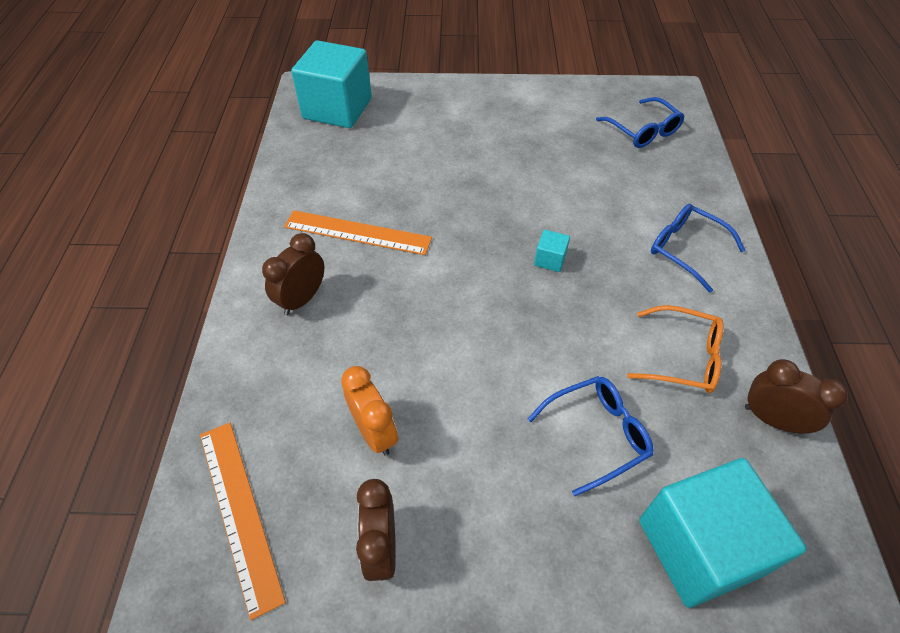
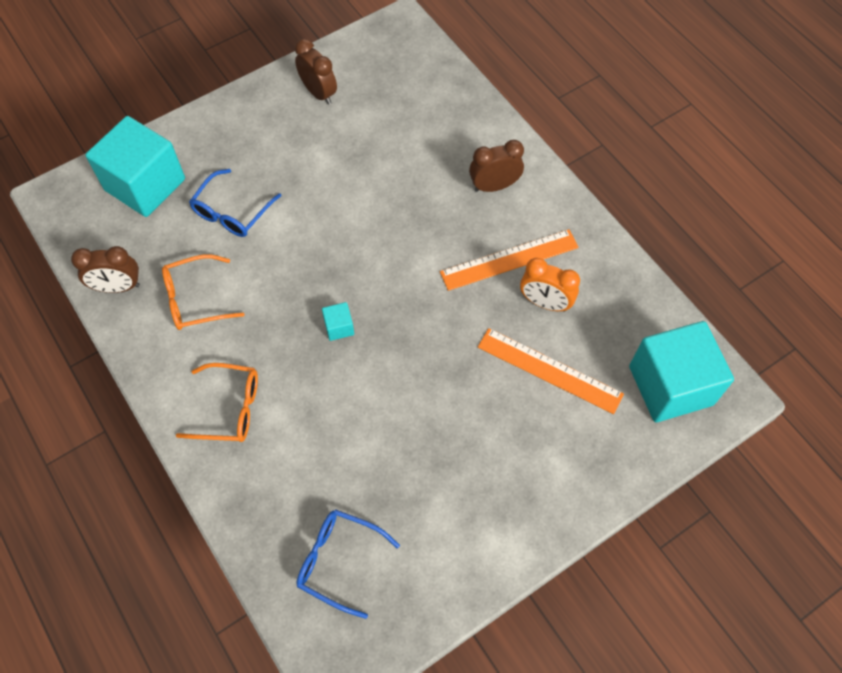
camera: 145 degrees right, 10 degrees up
(239, 512) = (405, 66): orange ruler -> orange ruler (549, 370)
(302, 299) = (494, 186): brown clock -> brown clock turned 105 degrees counterclockwise
(374, 432) = (369, 138): orange clock -> orange clock (545, 303)
(686, 249) = (229, 408): blue glasses -> orange glasses

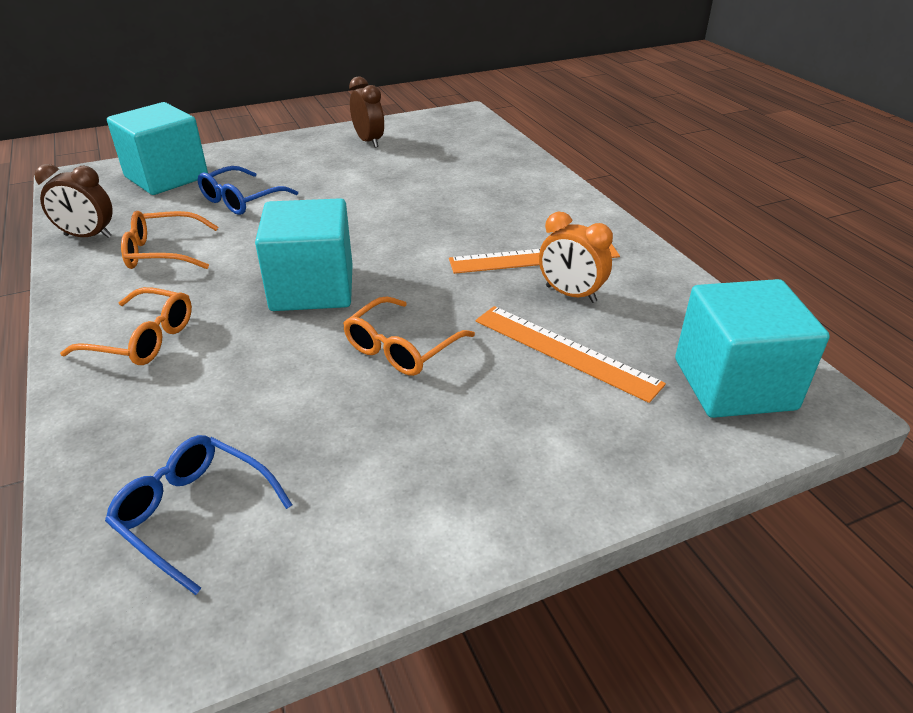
camera: 10 degrees right, 25 degrees down
(339, 327) = (312, 288): turquoise cube -> turquoise cube, size x2.49
(429, 386) = (401, 348): none -> orange glasses
(494, 186) = (530, 207): brown clock -> none

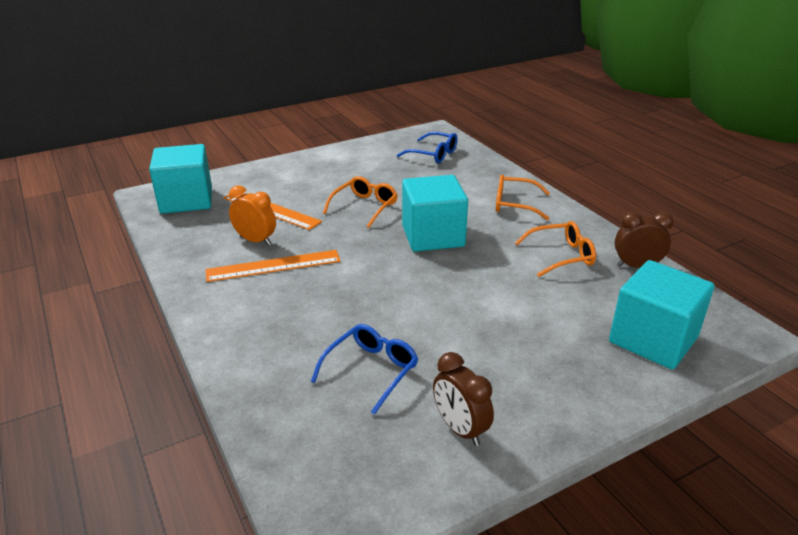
camera: 175 degrees right, 5 degrees down
(241, 200) = (546, 311): blue glasses -> blue glasses (371, 370)

